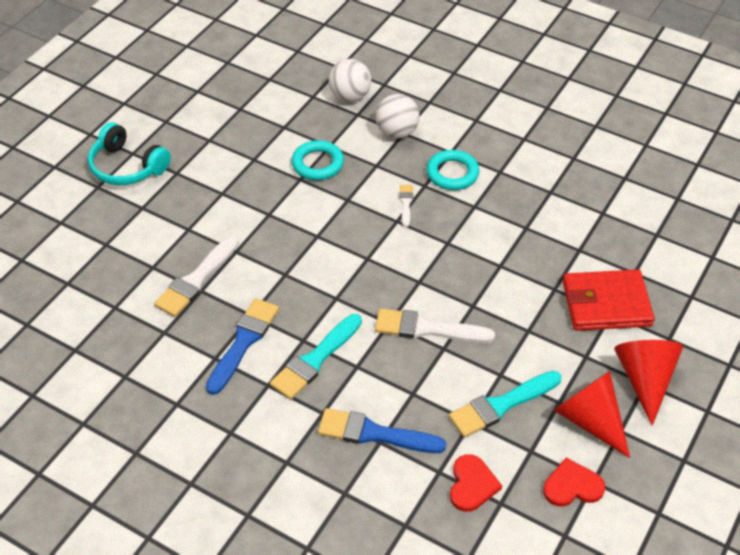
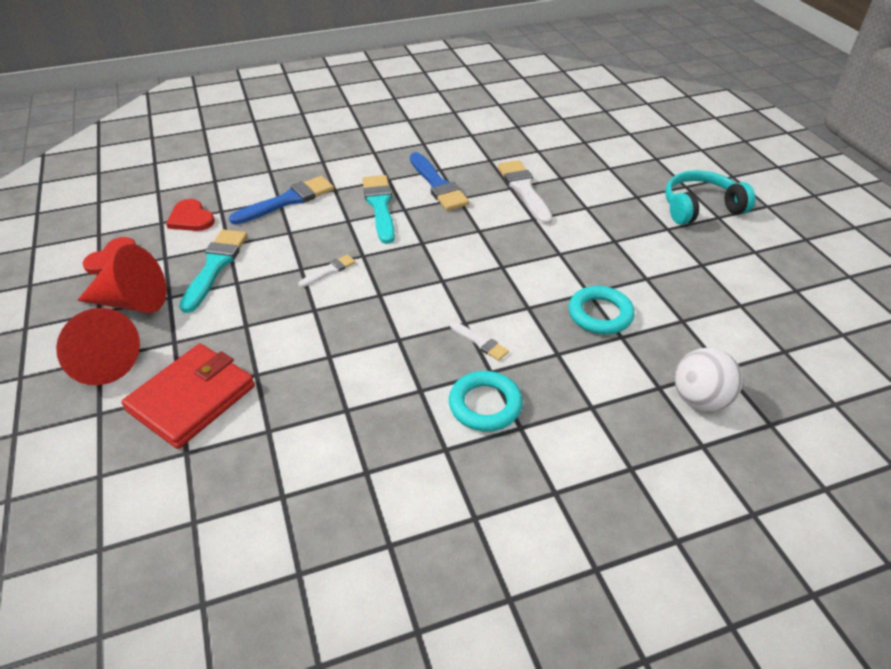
camera: 130 degrees right, 5 degrees down
(397, 132) = (597, 402): white ball -> none
(427, 329) = (329, 271): white brush -> white brush, size x0.51

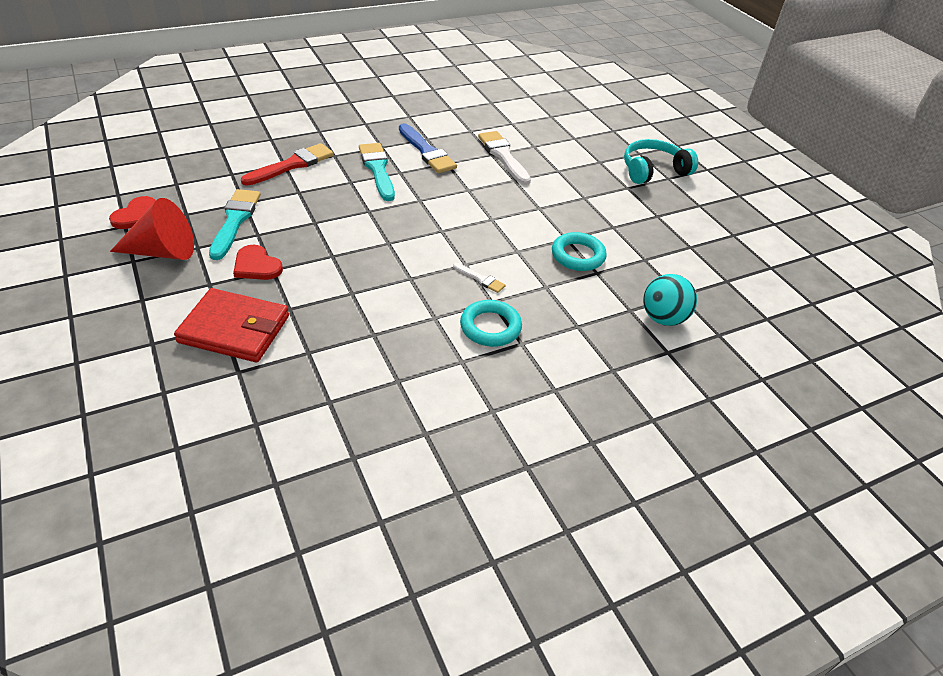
camera: 10 degrees left, 0 degrees up
(101, 361) = (144, 301): red cone -> none
(191, 218) = (204, 180): red heart -> red heart (256, 265)
(192, 398) = (234, 329): red wallet -> red wallet turned 75 degrees clockwise
(287, 200) = (292, 165): blue brush -> red brush
(329, 271) = (340, 224): white brush -> none
(699, 399) = (663, 318): white ball -> turquoise ball

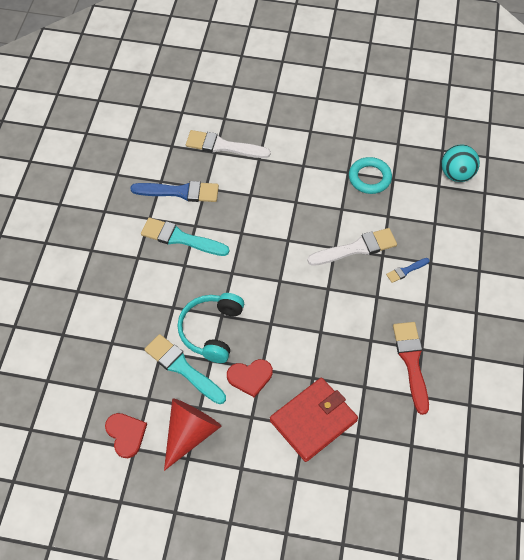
camera: 50 degrees left, 15 degrees up
(292, 165) = (130, 293): red brush -> red brush (411, 362)
(480, 279) = (356, 248): white brush -> white brush, size x1.95
(490, 327) = (406, 271): turquoise ring -> blue brush
(653, 170) = (308, 69): turquoise headphones -> turquoise headphones (211, 330)

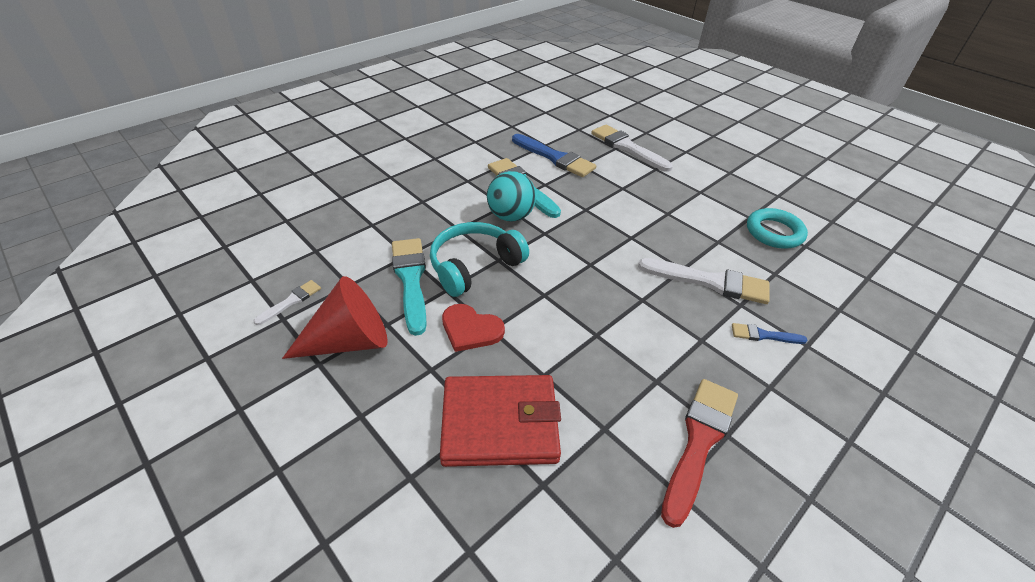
camera: 35 degrees right, 15 degrees down
(126, 434) = (291, 301): red heart -> white brush
(456, 174) = (901, 279): turquoise ball -> turquoise ball (511, 216)

